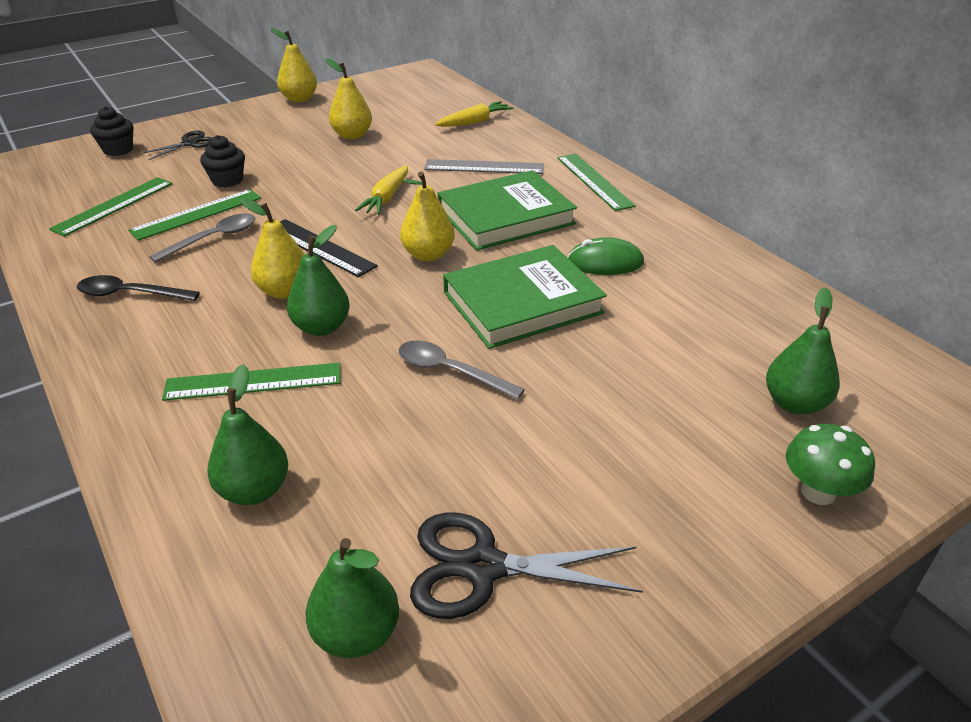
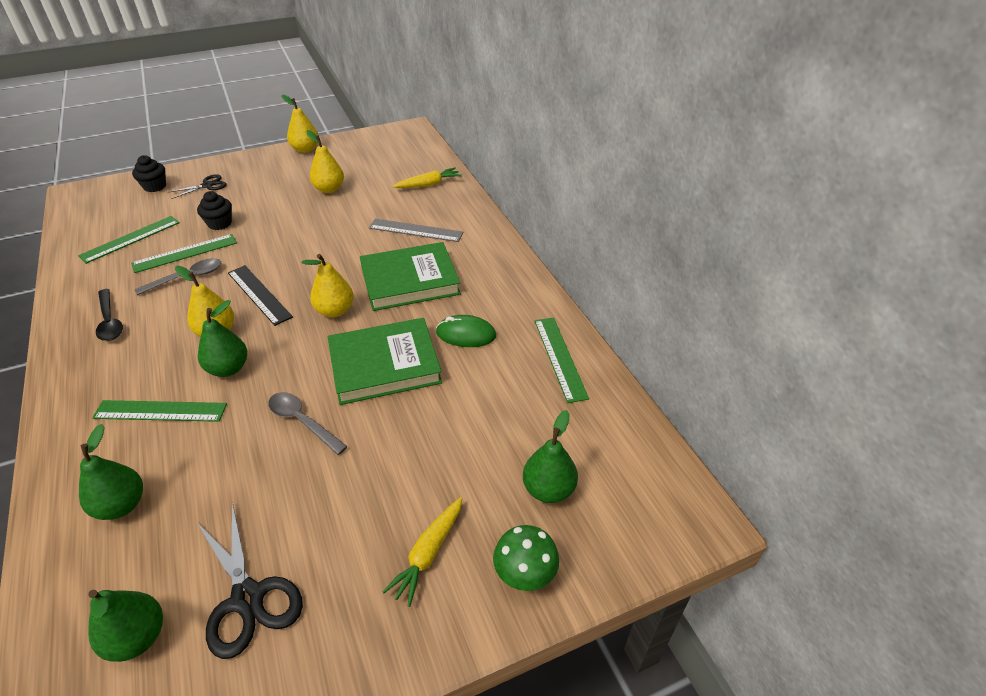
camera: 10 degrees right, 5 degrees up
(130, 294) = (109, 321): black spoon -> black spoon turned 135 degrees counterclockwise
(386, 198) = (328, 253): yellow carrot -> yellow carrot (428, 554)
(483, 567) = (247, 598): black scissors -> black scissors turned 135 degrees counterclockwise
(594, 181) = (495, 253): green ruler -> green ruler (560, 358)

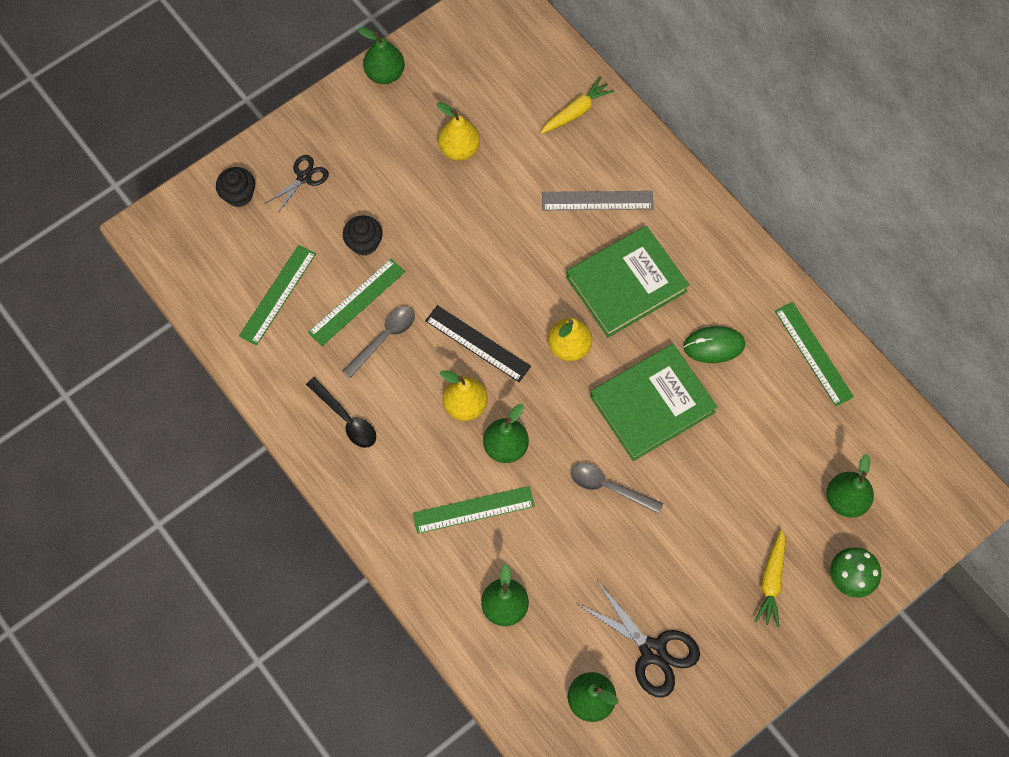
camera: 15 degrees left, 25 degrees up
(305, 149) = (385, 74): yellow pear -> green pear

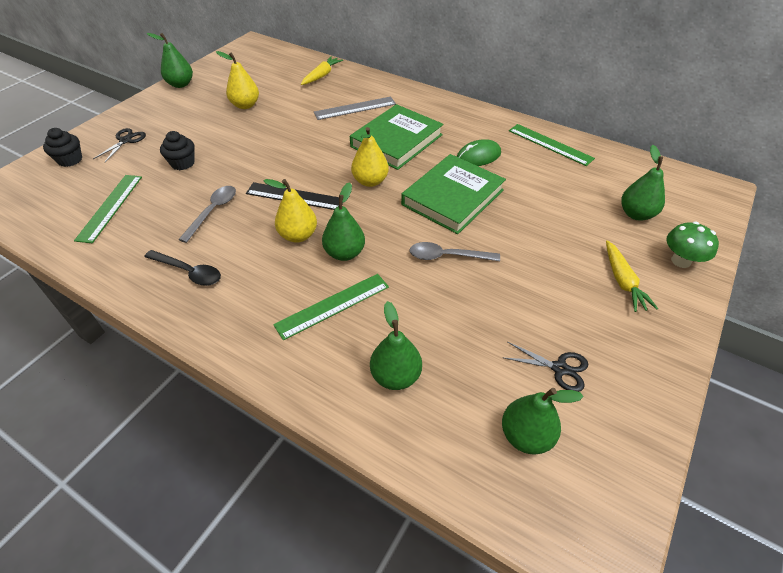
camera: 20 degrees left, 20 degrees down
(357, 302) = (183, 196): green ruler -> none
(653, 651) = (559, 368): black scissors -> black scissors, size x0.60

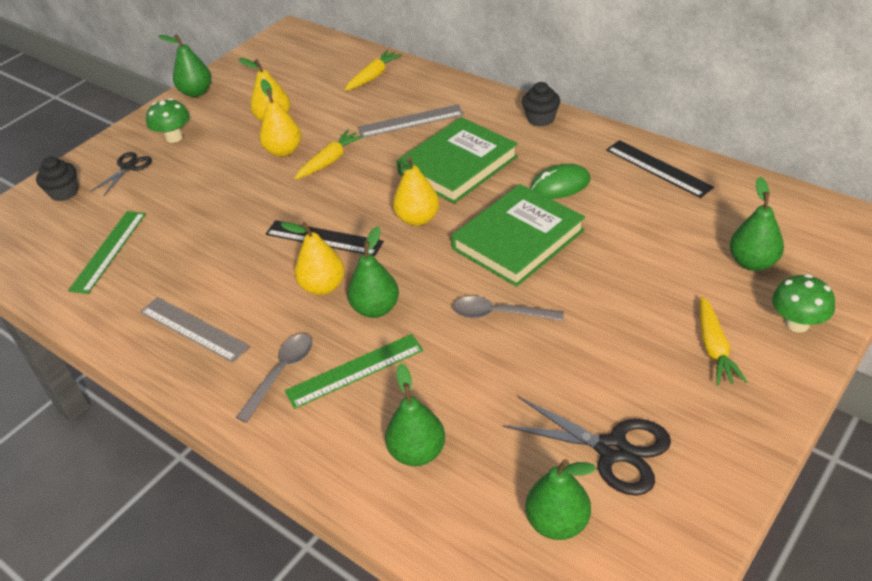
camera: 10 degrees right, 5 degrees down
(164, 118) = (174, 137): none -> green mushroom
(183, 163) = (194, 196): black cupcake -> black cupcake (541, 119)
(188, 272) = (194, 329): black spoon -> grey ruler
(213, 211) = (225, 257): grey spoon -> grey spoon (281, 373)
(255, 129) = (284, 151): none -> yellow pear
(294, 137) = (330, 161): none -> yellow carrot
(550, 144) = (658, 168): green ruler -> black ruler
(559, 368) = (612, 450): black scissors -> black scissors, size x1.66

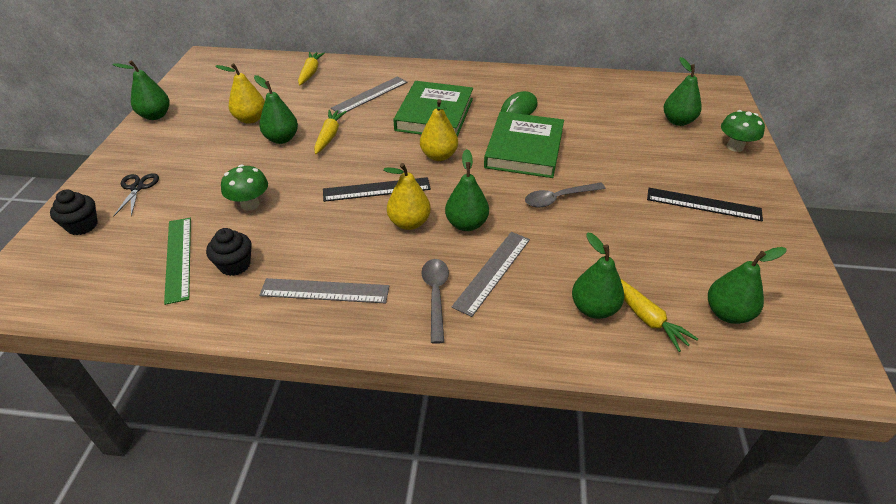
camera: 35 degrees left, 0 degrees up
(174, 137) = (164, 153): green mushroom -> green mushroom (250, 204)
(284, 151) = (281, 139): yellow pear -> green pear
(354, 370) = (492, 271): green ruler -> grey ruler
(541, 119) = (465, 73): black cupcake -> black cupcake (235, 265)
(612, 450) = (712, 255): black scissors -> none
(658, 168) = (570, 84): black ruler -> black ruler (703, 204)
(714, 348) = (707, 175): yellow carrot -> yellow carrot (646, 317)

